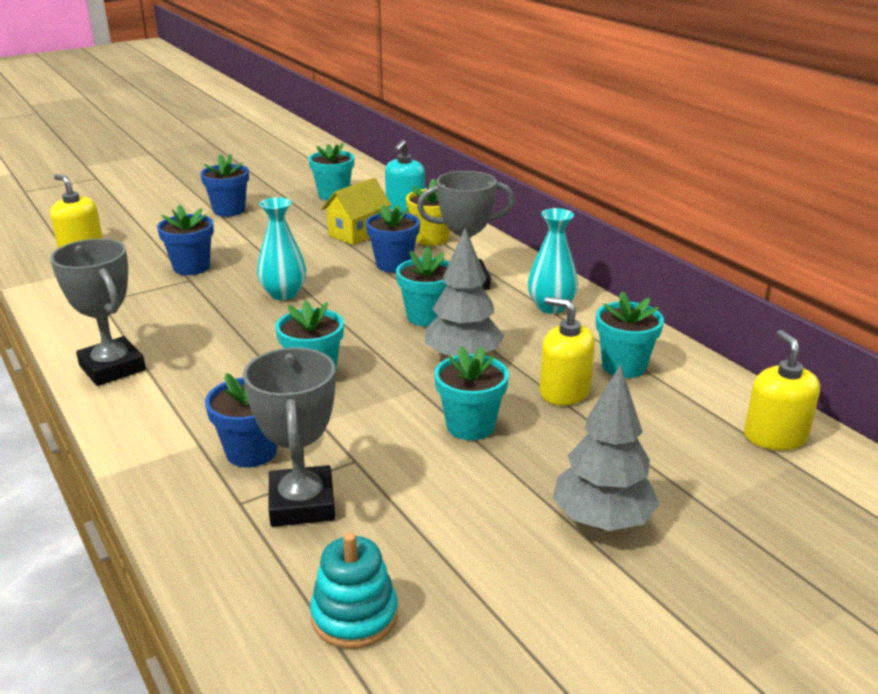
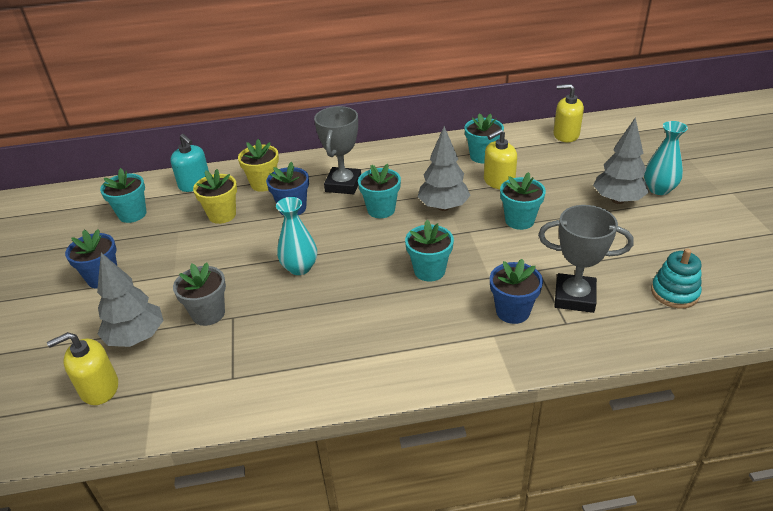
camera: 65 degrees left, 10 degrees up
(112, 368) = (362, 375): grey trophy -> none
(149, 246) = (136, 337): none -> grey tree
(191, 267) = (208, 314): blue flower pot -> grey flower pot
(357, 233) = (222, 215): yellow house -> yellow flower pot
(551, 307) = (400, 161): turquoise vase -> turquoise vase (659, 189)

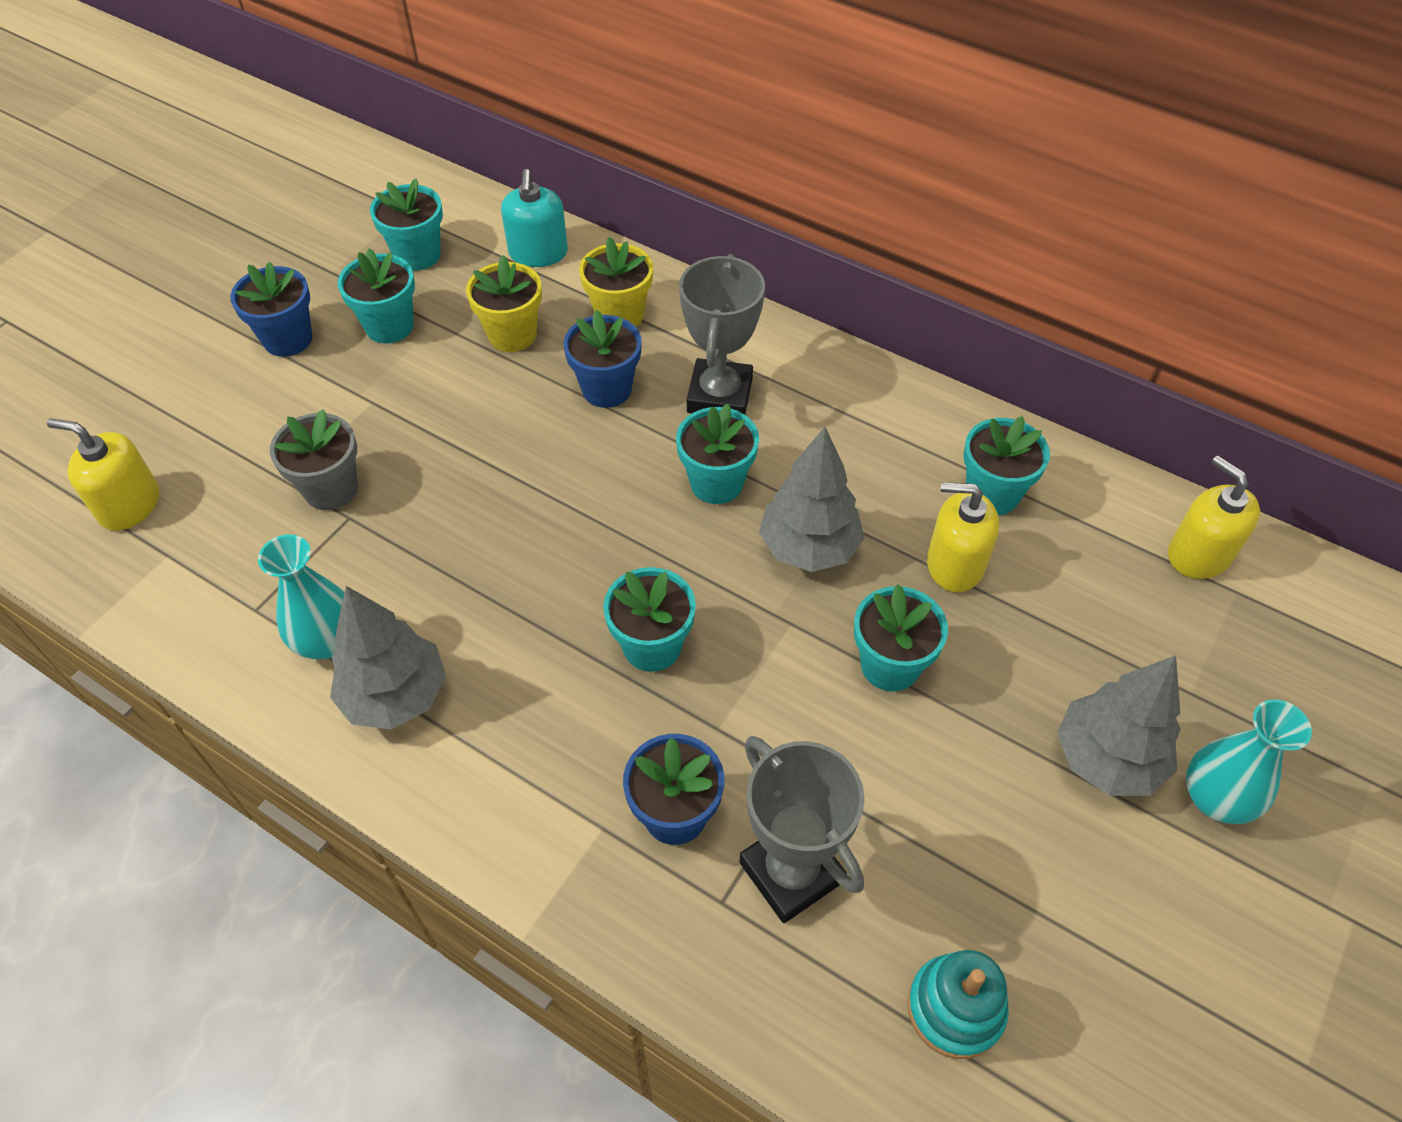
camera: 40 degrees right, 15 degrees up
(136, 337) = (230, 462): grey tree -> grey tree (395, 695)
(154, 244) = (389, 326): none -> turquoise flower pot
(300, 268) = (503, 502): turquoise vase -> turquoise vase (328, 641)
(343, 185) = (719, 395): grey trophy -> grey trophy turned 45 degrees counterclockwise

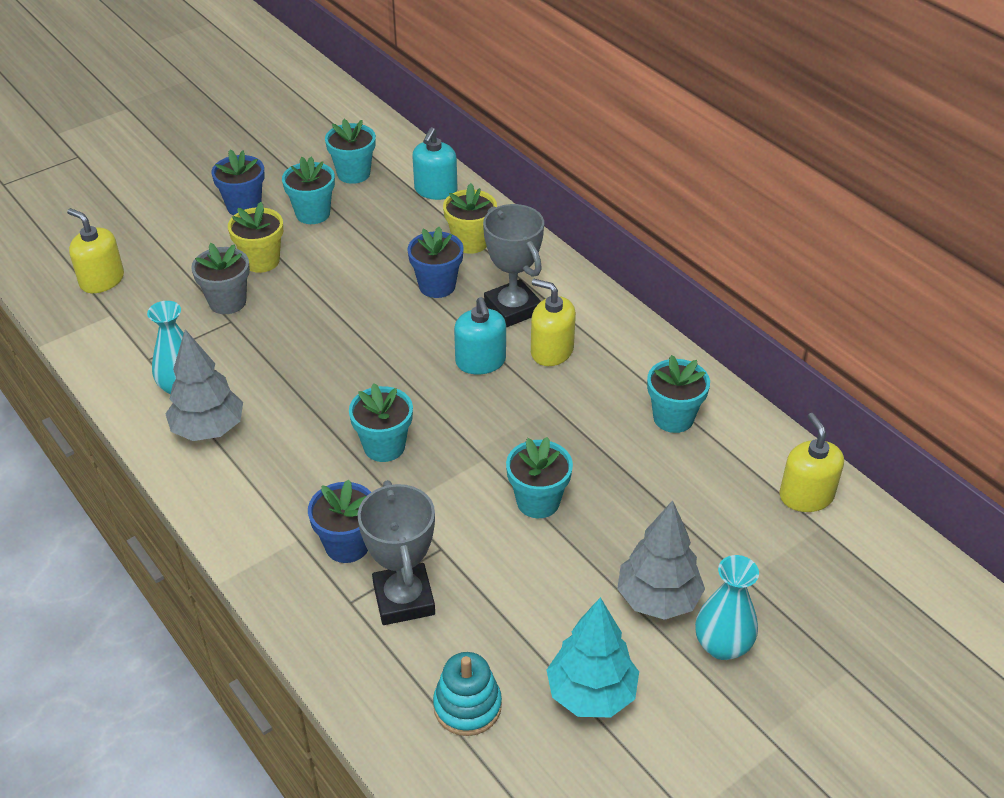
camera: 20 degrees right, 10 degrees down
(512, 335) = (391, 237): yellow flower pot -> yellow flower pot (261, 261)
(716, 483) = (480, 361): turquoise flower pot -> turquoise soap dispenser
(719, 395) = (513, 308): grey trophy -> grey trophy turned 60 degrees counterclockwise
(809, 547) = (522, 417): grey tree -> none
(954, 564) = (620, 454): yellow soap dispenser -> yellow soap dispenser (552, 351)
(1099, 929) = (591, 694): none -> turquoise tree

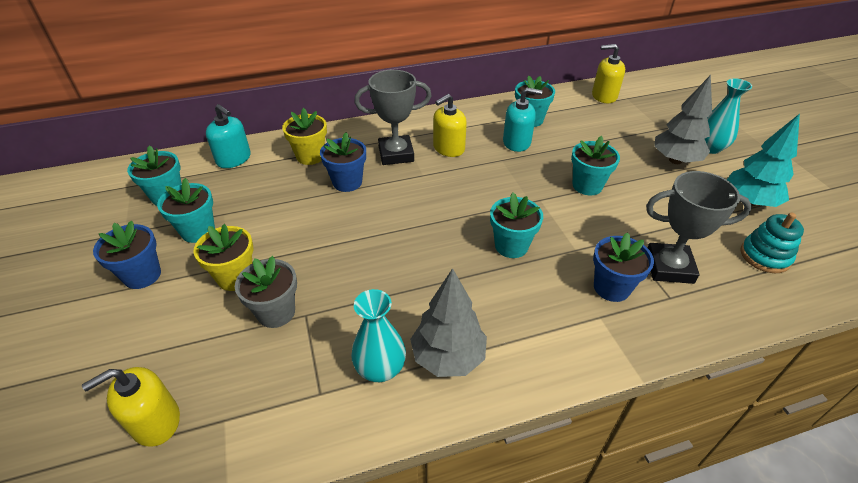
camera: 70 degrees left, 0 degrees up
(480, 361) = (442, 180): turquoise soap dispenser -> turquoise soap dispenser (517, 142)

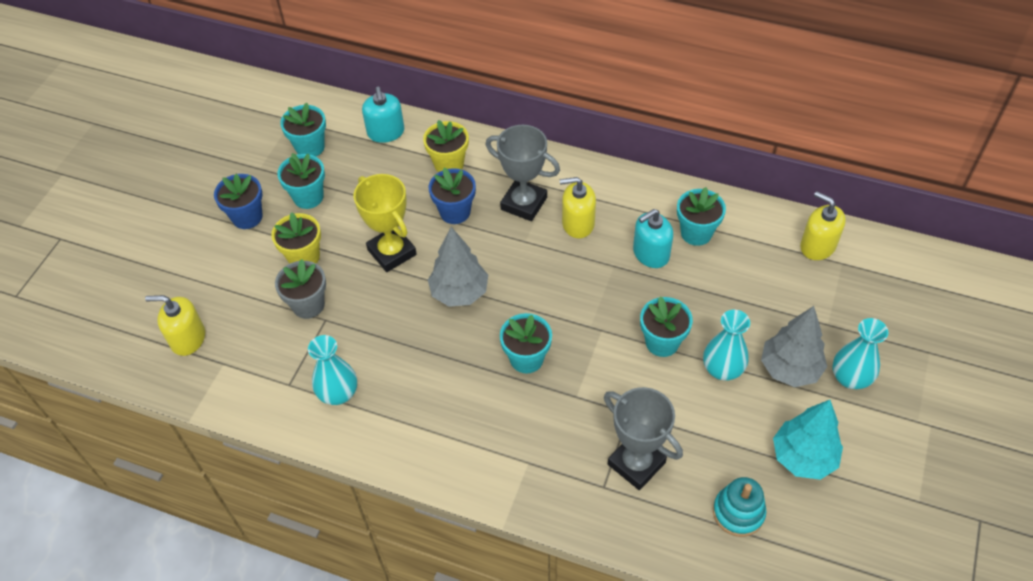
camera: 40 degrees right, 10 degrees up
(320, 232) = (392, 252): none -> yellow trophy
(448, 357) = (388, 416): grey tree -> grey tree (459, 293)
(517, 142) = (651, 253): turquoise soap dispenser -> turquoise soap dispenser turned 105 degrees clockwise
(611, 287) = (566, 447): blue flower pot -> none
(641, 181) = (722, 369): none -> turquoise vase

